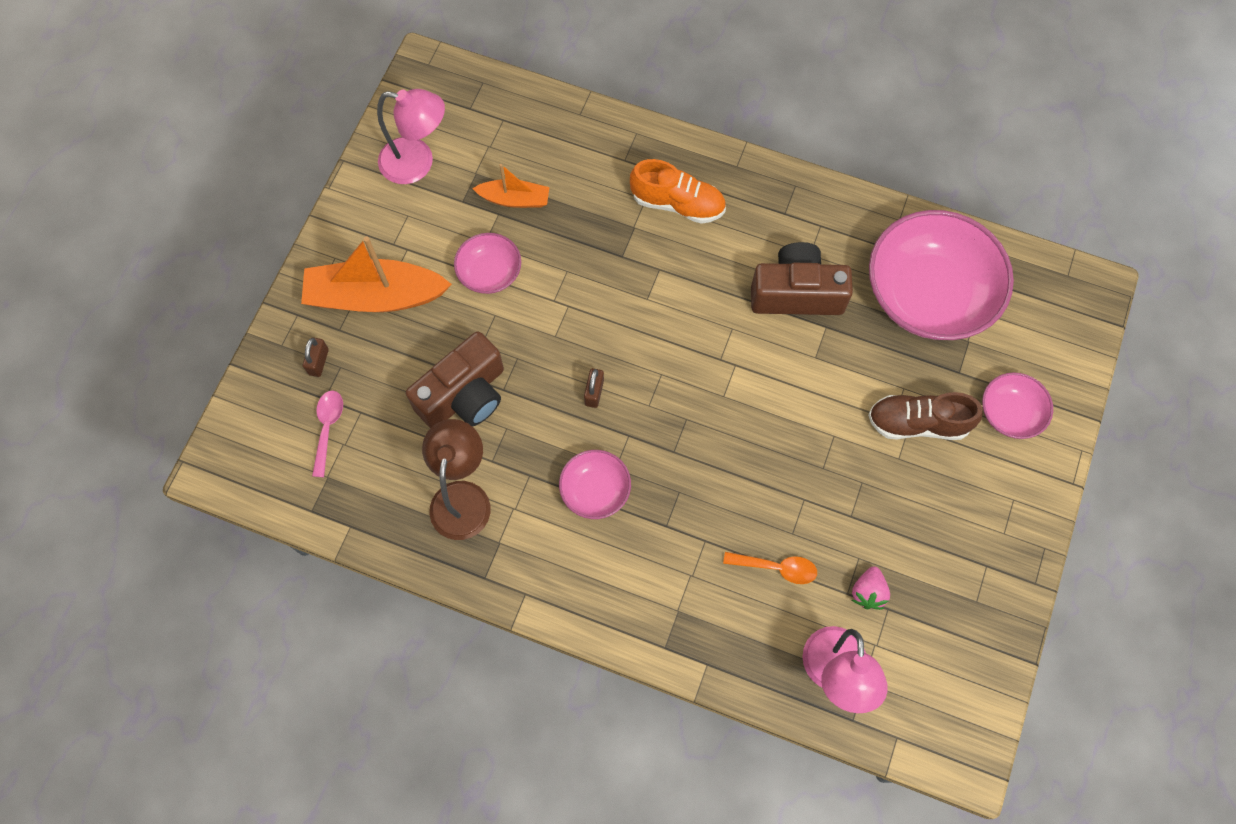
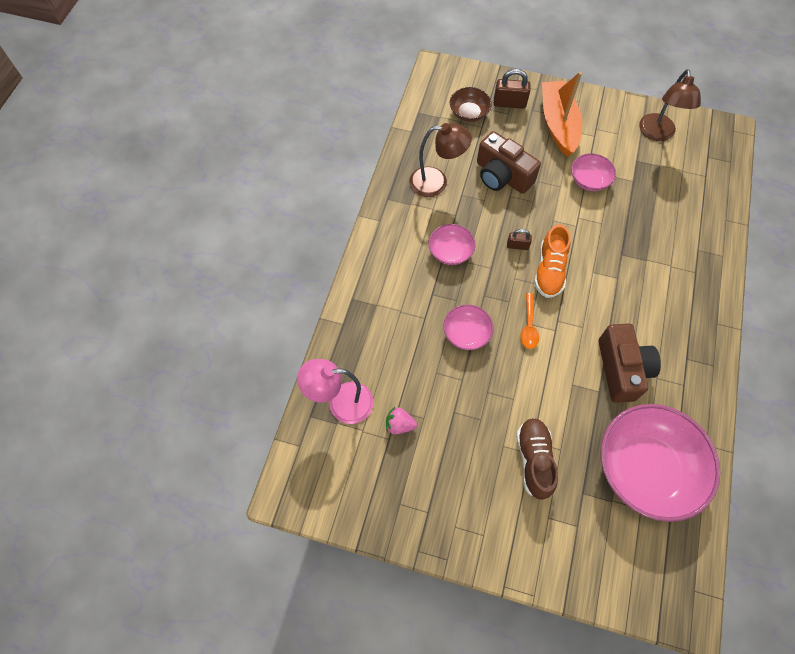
camera: 85 degrees right, 5 degrees down
(318, 362) = (509, 103): brown padlock -> brown padlock, size x1.67
(328, 428) = (469, 113): pink spoon -> brown bowl
(417, 163) = (657, 134): pink lamp -> brown lamp
(514, 199) = (647, 188): orange boat -> none
(677, 203) = (673, 286): orange shoe -> orange shoe (549, 271)
(776, 568) = (411, 363): orange spoon -> orange spoon (529, 326)
(1010, 413) = (556, 534): pink bowl -> pink bowl (466, 333)

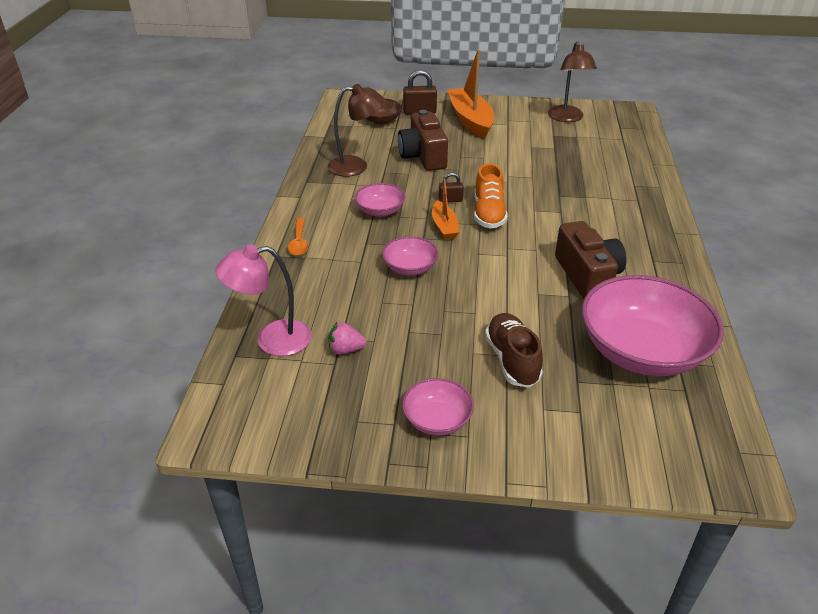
camera: 10 degrees left, 25 degrees down
(502, 176) = (423, 156): brown camera -> brown camera turned 45 degrees clockwise
(505, 283) = (444, 226): none -> orange boat
(529, 326) = (477, 255): orange spoon -> orange spoon (299, 242)
(589, 180) = (511, 151): pink bowl -> pink bowl (437, 420)

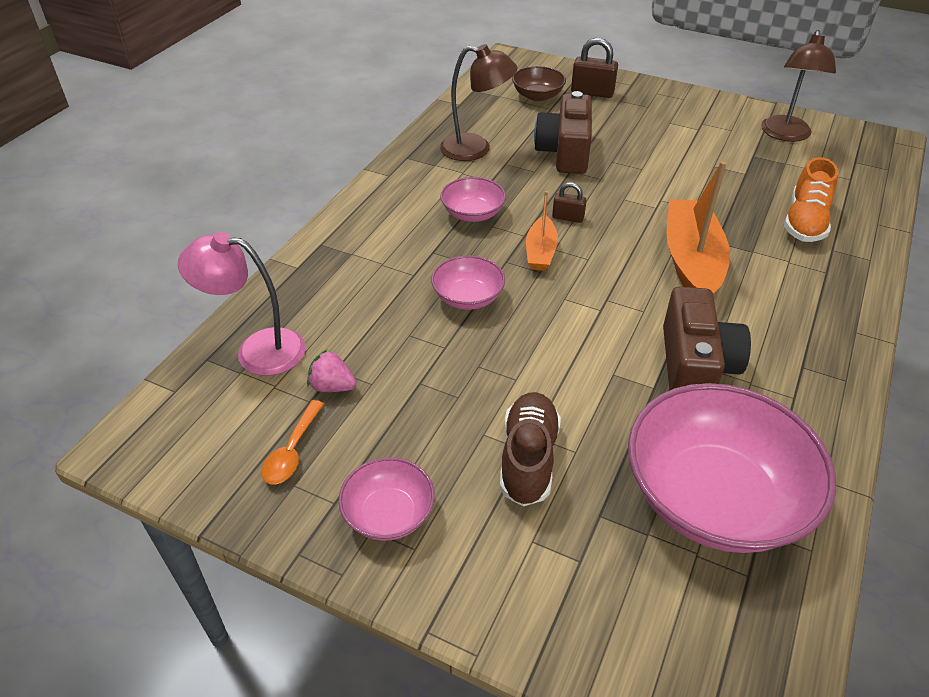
camera: 20 degrees right, 5 degrees up
(299, 242) = (355, 233): orange spoon -> orange spoon (292, 451)
(470, 120) = (651, 115): orange boat -> orange boat (691, 262)
(488, 214) = (607, 247): orange shoe -> orange shoe (805, 222)

